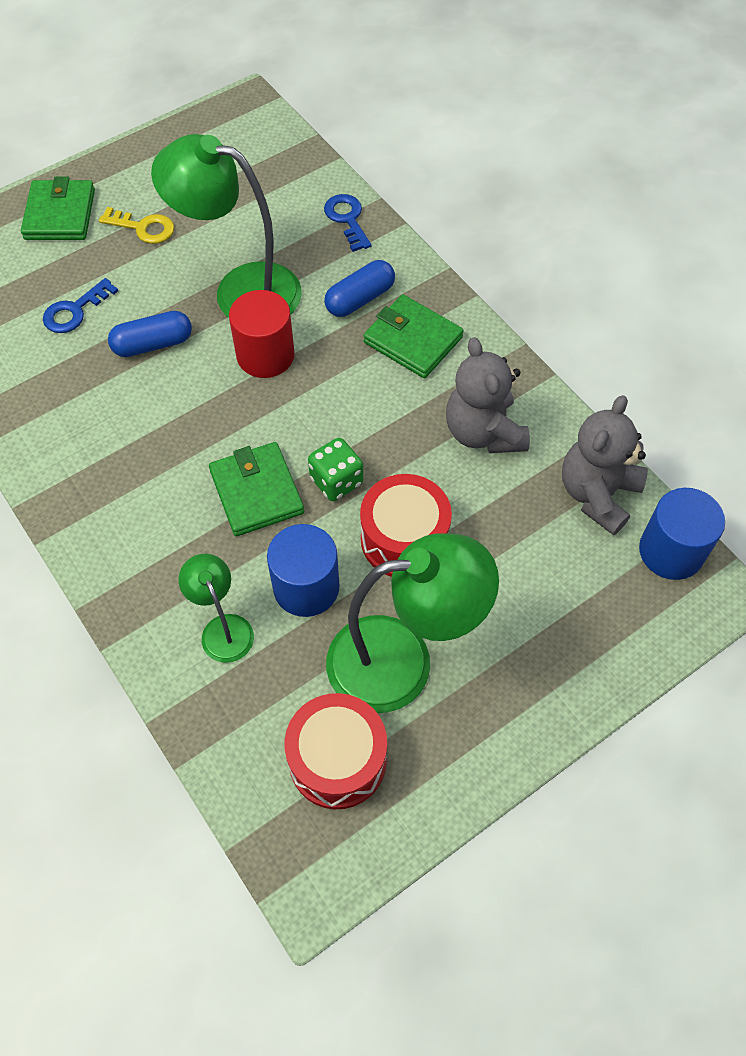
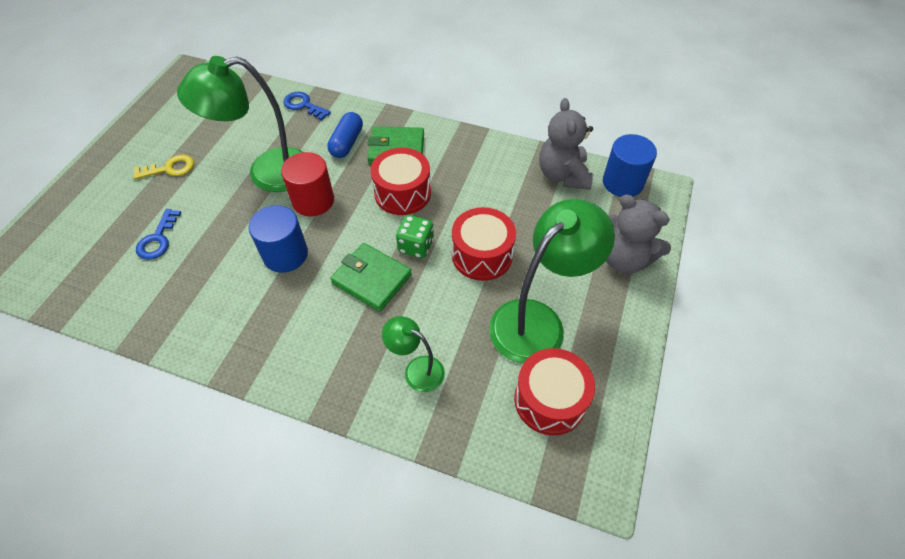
camera: 35 degrees left, 5 degrees down
(60, 214) = (100, 188): green wallet -> none
(153, 344) = (231, 231): blue capsule -> none
(306, 587) = (448, 315): blue cylinder -> blue cylinder (285, 254)
(374, 404) = (402, 193): none -> red drum
(483, 432) = (477, 176): grey teddy bear -> grey teddy bear (624, 259)

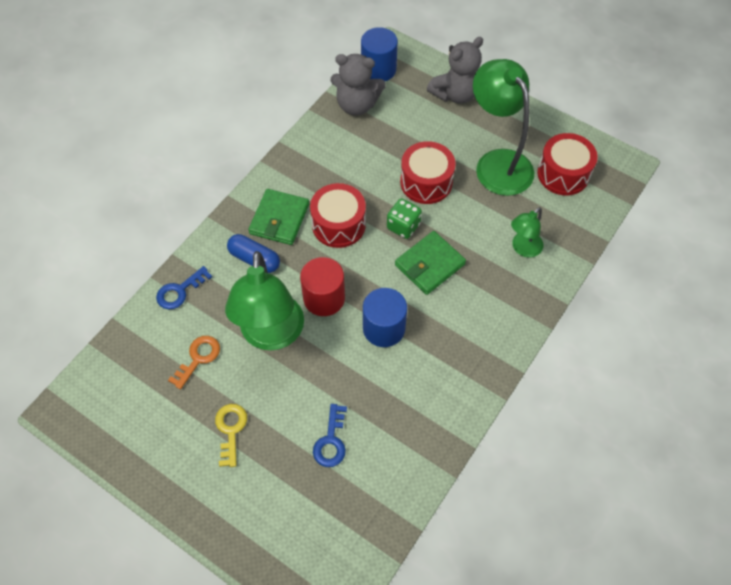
camera: 75 degrees left, 5 degrees up
(158, 239) = (331, 441): blue key -> blue key turned 75 degrees clockwise
(238, 132) = (198, 358): none -> orange key

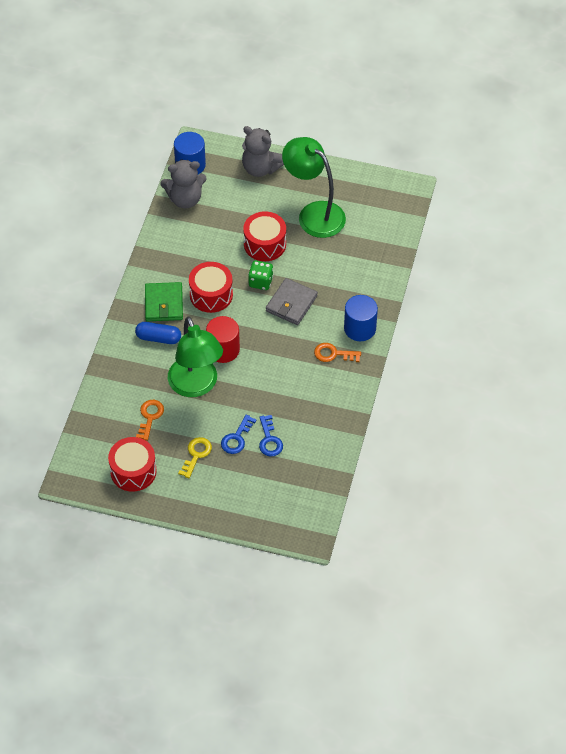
camera: 20 degrees left, 5 degrees down
(180, 291) = (113, 377): blue key -> blue key (237, 438)
(230, 430) = (196, 455): yellow key -> yellow key turned 45 degrees clockwise
(384, 328) = (275, 357): blue cylinder -> blue cylinder (360, 328)
(429, 265) = (291, 303): green wallet -> grey wallet
(455, 94) = (260, 168): grey teddy bear -> grey teddy bear turned 90 degrees clockwise
(457, 347) = (333, 354): none -> orange key
(523, 249) = (356, 272): green lamp -> none
(563, 174) = (366, 208): red drum -> red drum (133, 471)

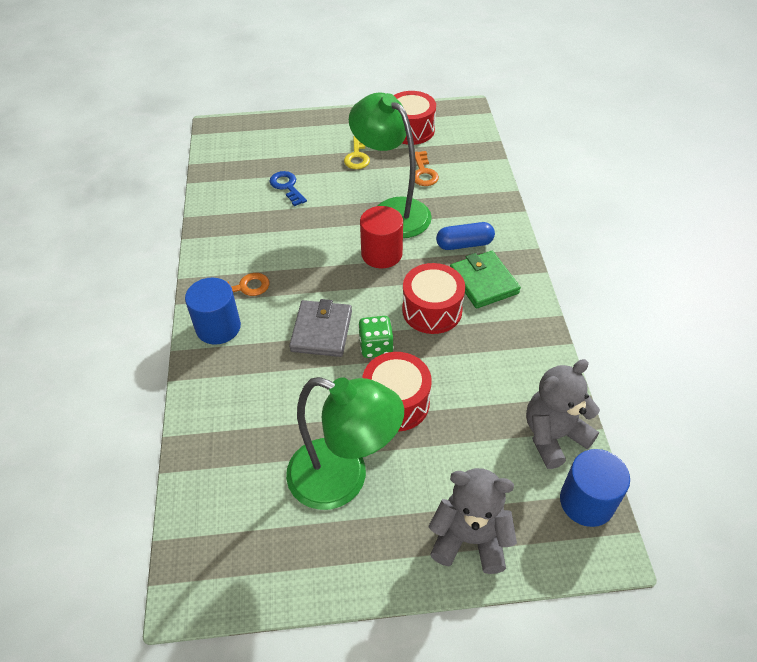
camera: 160 degrees right, 5 degrees down
(237, 438) = (322, 179): blue key -> none

